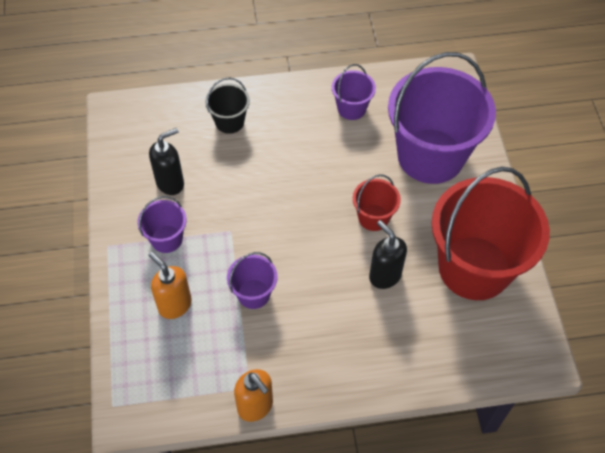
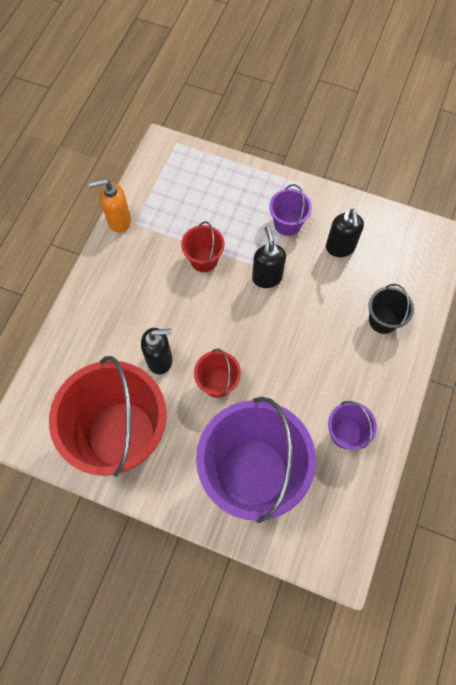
camera: 120 degrees right, 10 degrees up
(174, 305) = (227, 206): orange soap dispenser -> none
(240, 229) = (267, 277): none -> black soap dispenser
(253, 294) = (204, 260): purple bucket -> red bucket

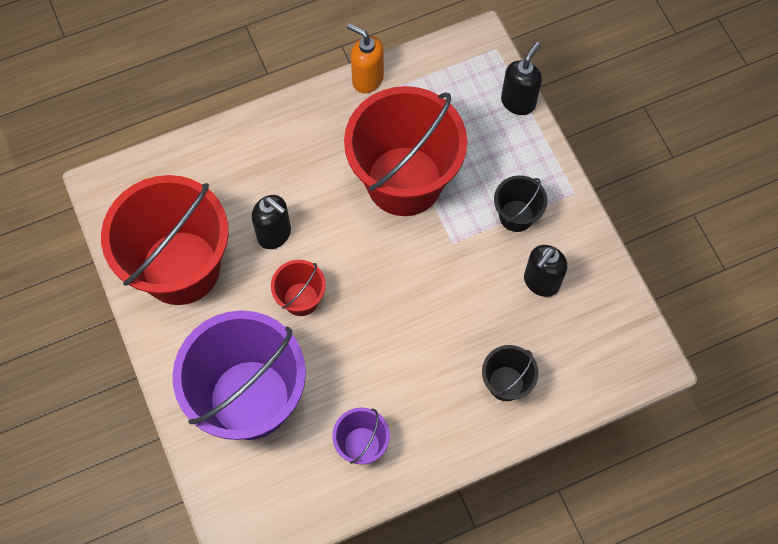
camera: 45 degrees right, 0 degrees up
(204, 260) = (404, 181): red bucket -> red bucket, size x2.24
(267, 277) = (443, 247): black soap dispenser -> black soap dispenser (518, 102)
(287, 224) = (516, 216): purple bucket -> black bucket

